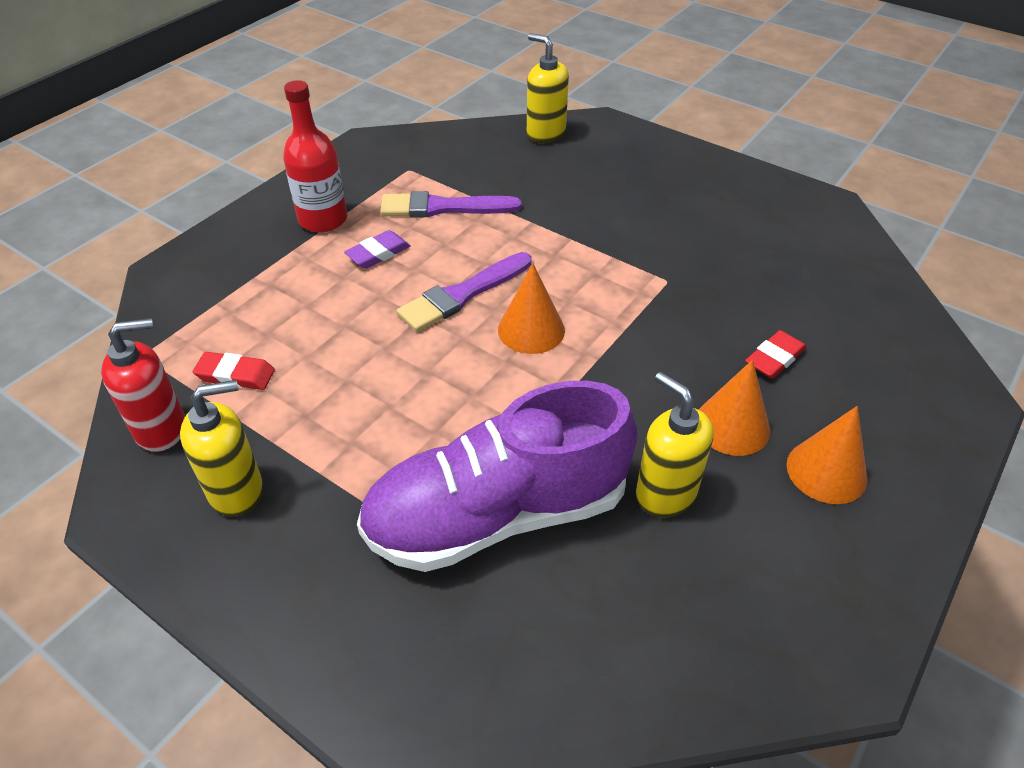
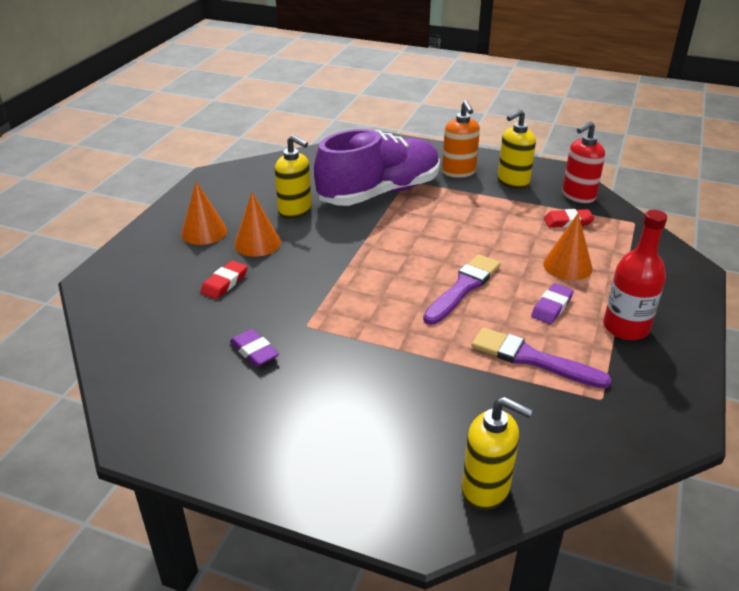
camera: 165 degrees right, 10 degrees down
(312, 549) = (459, 172): none -> orange soap dispenser
(443, 208) = (532, 359): purple brush -> purple brush turned 135 degrees counterclockwise
(531, 330) = (401, 273): orange cone -> orange cone (567, 266)
(727, 261) = (254, 351): none -> purple eraser

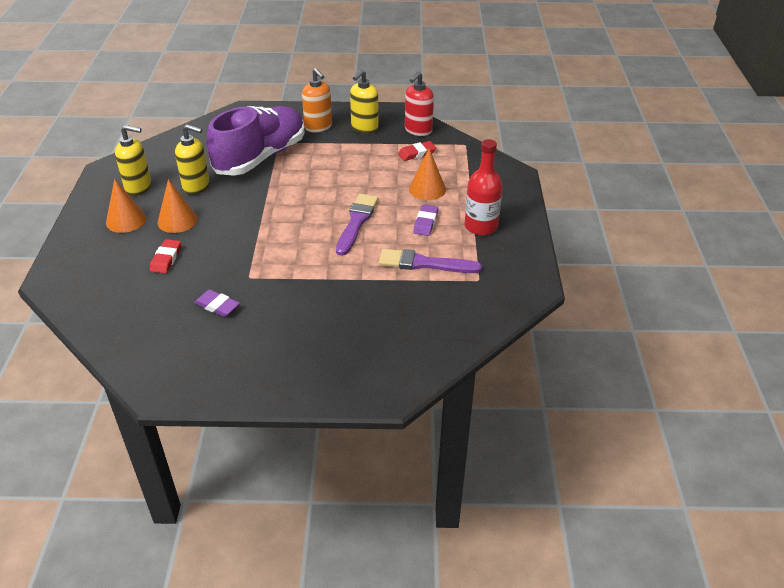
camera: 20 degrees left, 5 degrees up
(486, 489) = (422, 357): yellow soap dispenser -> yellow soap dispenser (139, 187)

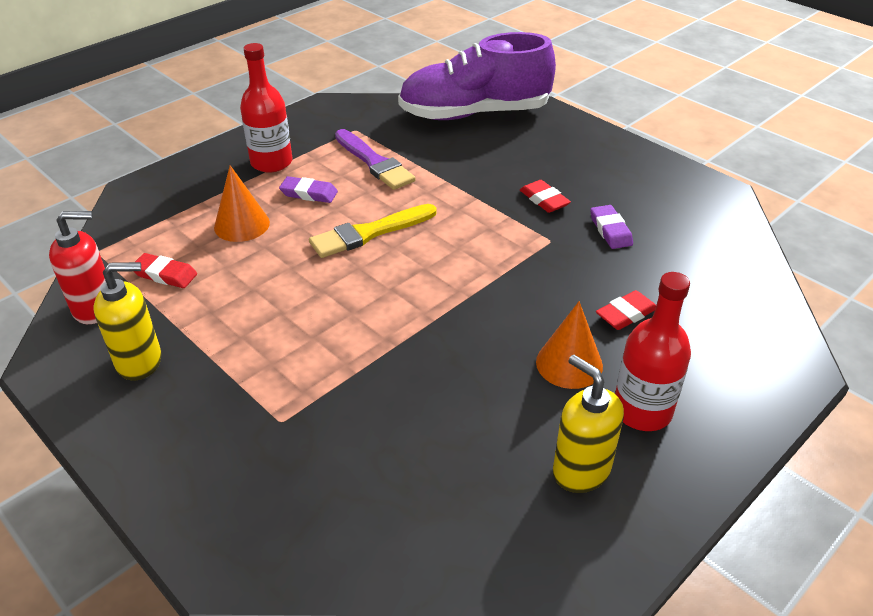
camera: 135 degrees left, 0 degrees up
(126, 220) = (642, 411): orange cone -> red bottle
(196, 187) = (492, 410): yellow soap dispenser -> none
(260, 157) = (344, 407): purple shoe -> purple shoe (474, 114)
(282, 303) = (544, 200): none -> red eraser
(318, 127) = (186, 413): orange soap dispenser -> none
(357, 222) = (369, 233): purple brush -> yellow brush
(425, 222) = (309, 193): purple eraser -> purple eraser turned 45 degrees clockwise

